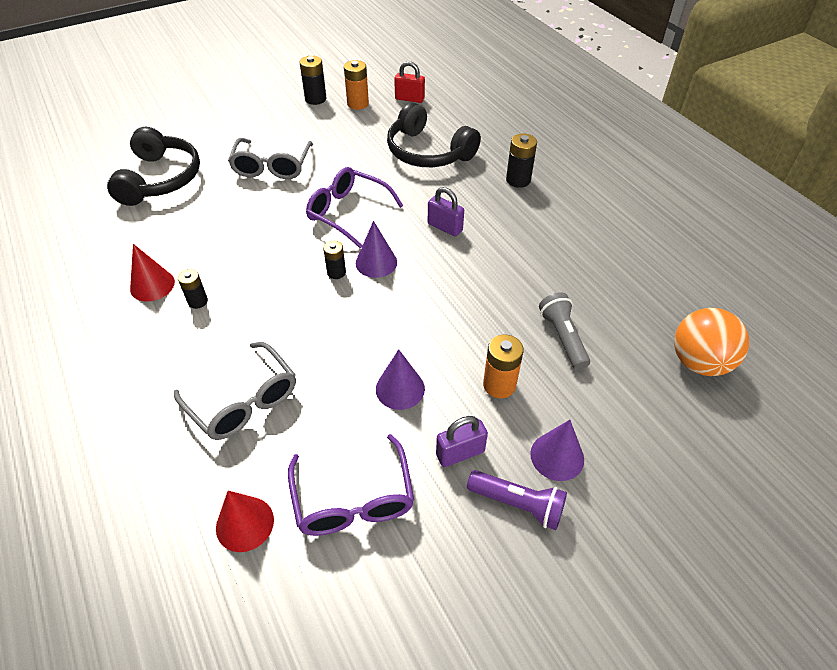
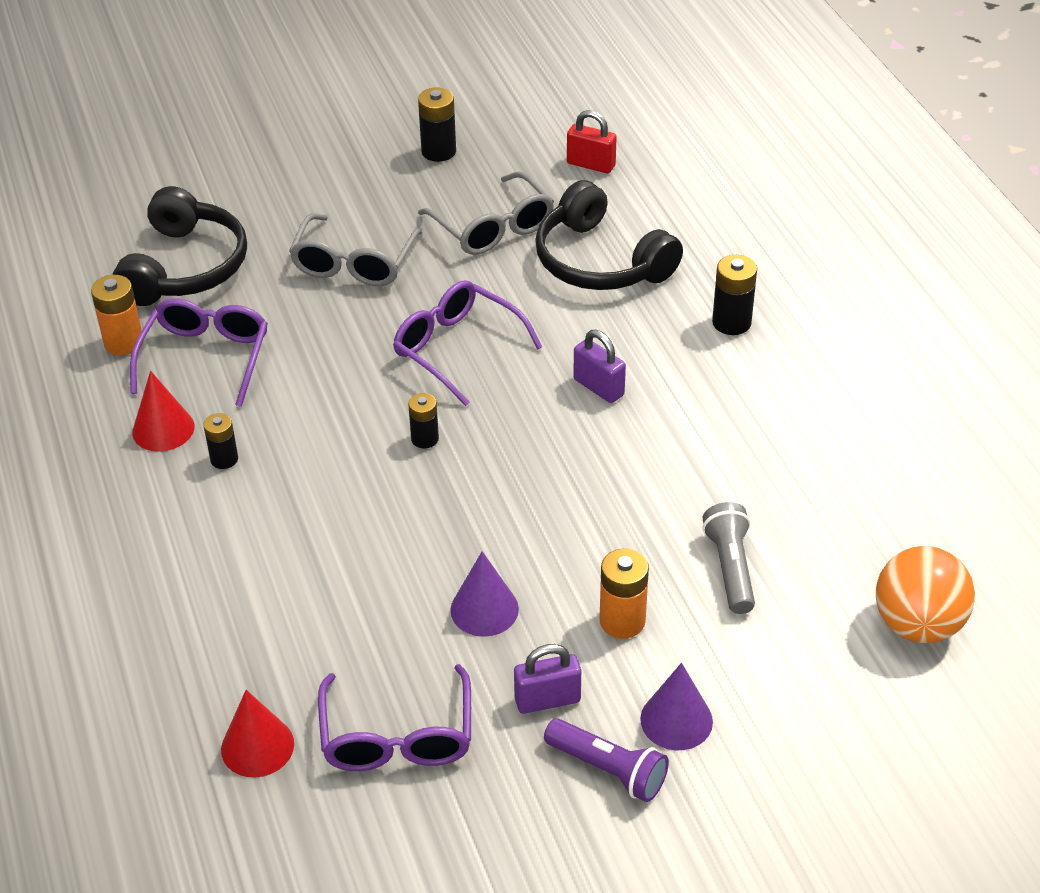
camera: 10 degrees right, 5 degrees down
(179, 234) = (206, 357): none -> purple glasses
(244, 401) = (273, 601): grey glasses -> grey glasses (493, 228)
(358, 104) = (505, 166): orange battery -> orange battery (124, 342)
(376, 262) = (485, 430): purple cone -> none

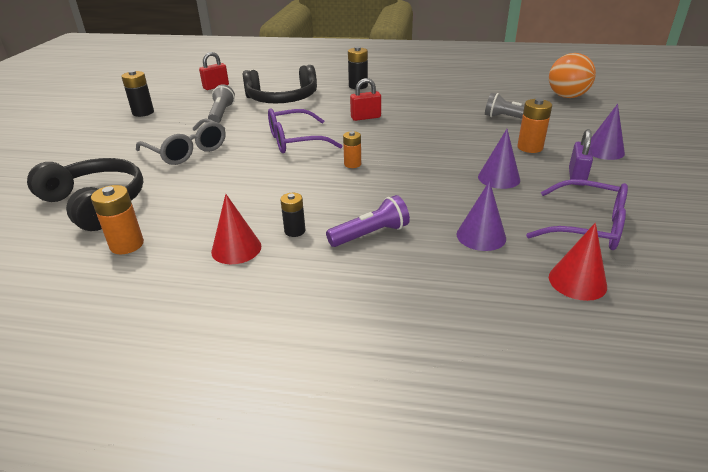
camera: 60 degrees left, 10 degrees down
(206, 357) = (191, 215): purple glasses -> none
(310, 632) = (481, 236): none -> purple cone
(425, 439) = (352, 164): black battery -> orange battery
(493, 228) = (221, 114): grey glasses -> grey flashlight
(598, 387) = (365, 117): purple padlock -> red padlock
(608, 769) = (633, 173): purple flashlight -> purple flashlight (370, 234)

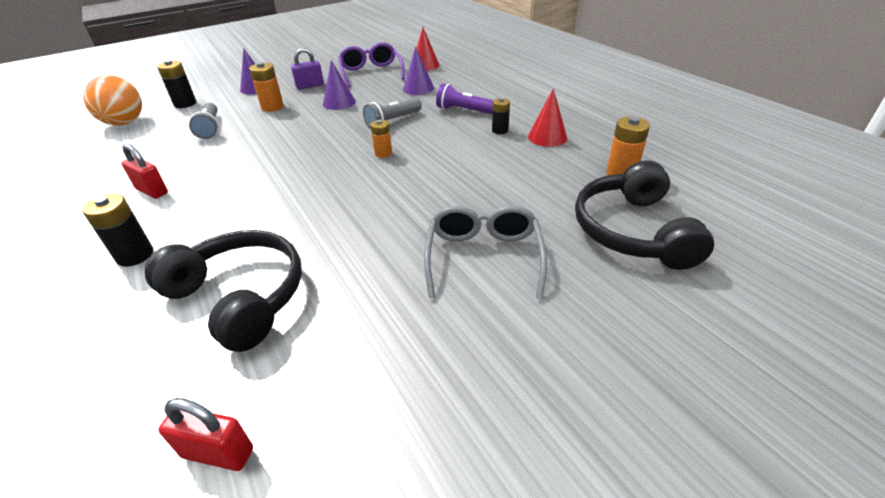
camera: 130 degrees left, 5 degrees up
(143, 112) = (445, 440): black battery -> black battery (185, 104)
(221, 114) = (353, 319): grey flashlight -> grey flashlight (392, 121)
(295, 141) = (372, 203): purple glasses -> none
(365, 117) = (264, 194): red padlock -> red padlock (152, 191)

